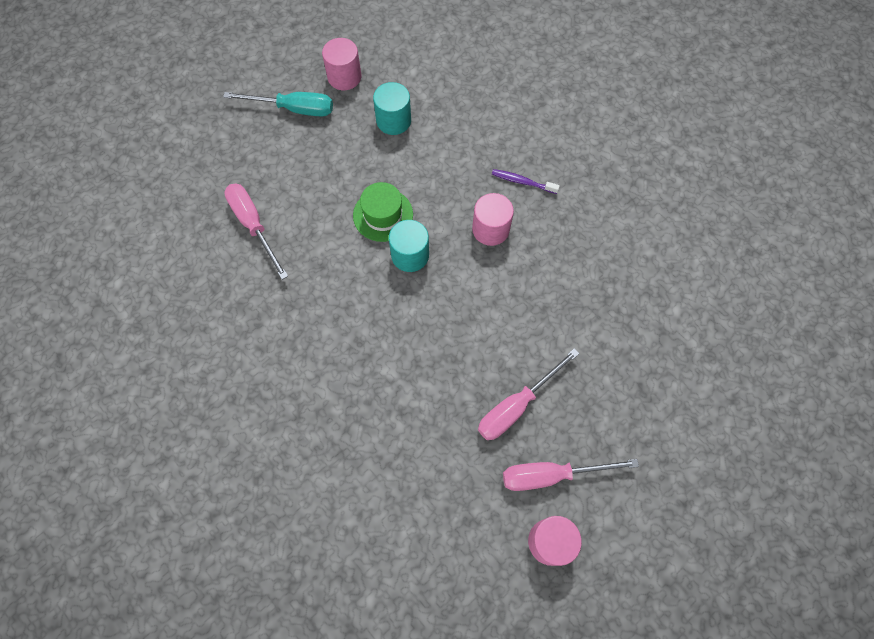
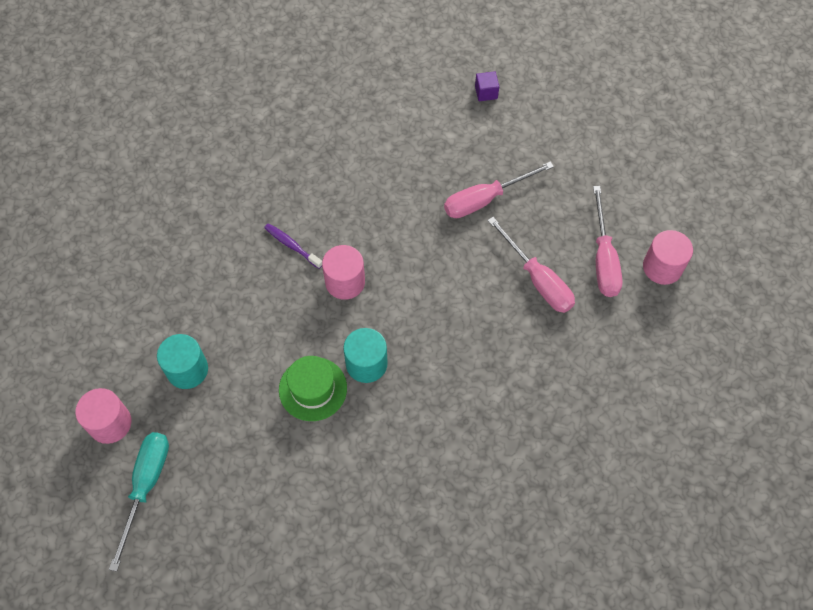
camera: 85 degrees left, 5 degrees down
(254, 225) = (307, 535): pink screwdriver -> pink screwdriver (485, 199)
(522, 182) = (292, 245): purple toothbrush -> purple toothbrush turned 105 degrees clockwise
(741, 343) = (486, 92): none -> purple cube

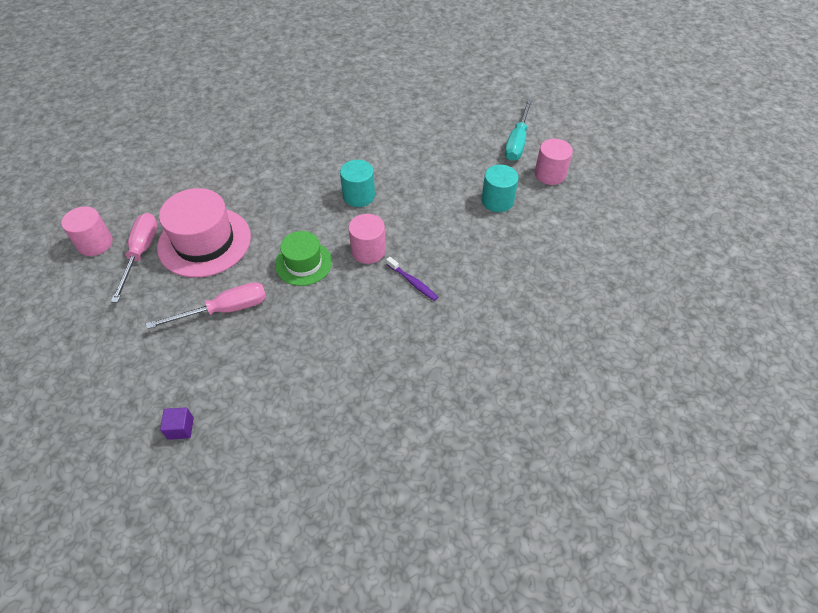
camera: 175 degrees left, 10 degrees down
(313, 389) = (401, 184): green hat -> green hat (303, 263)
(537, 279) = (204, 242): pink screwdriver -> pink hat

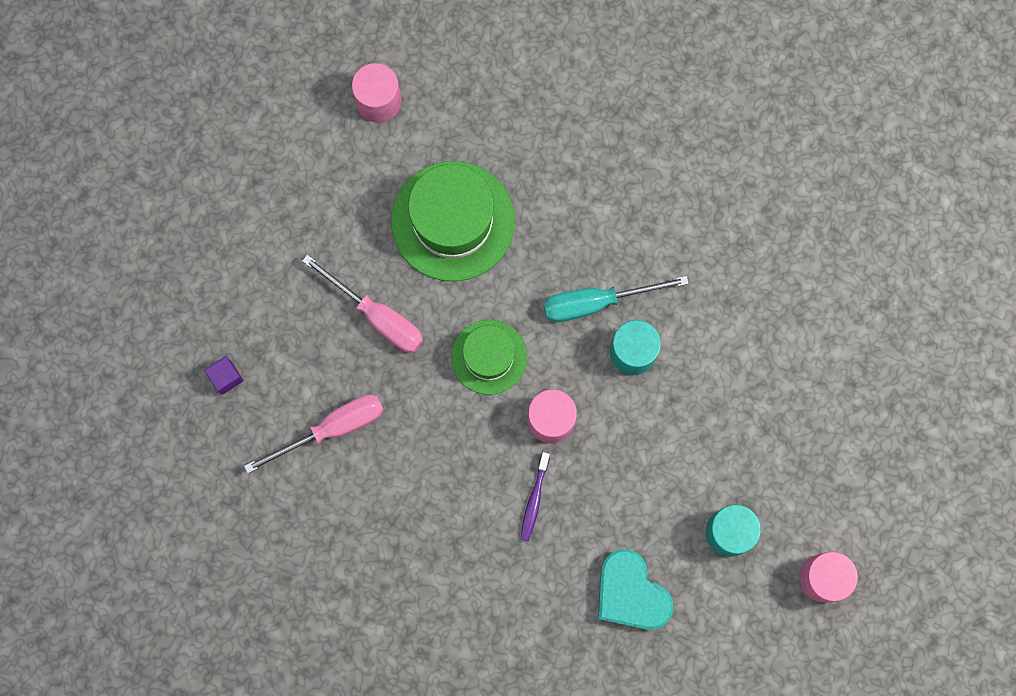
camera: 60 degrees right, 25 degrees up
(141, 253) = (395, 164): pink screwdriver -> pink screwdriver (332, 429)
(204, 242) = (453, 221): pink hat -> green hat
(506, 261) = (630, 593): none -> turquoise heart
(517, 142) = (864, 503): turquoise screwdriver -> turquoise screwdriver (597, 302)

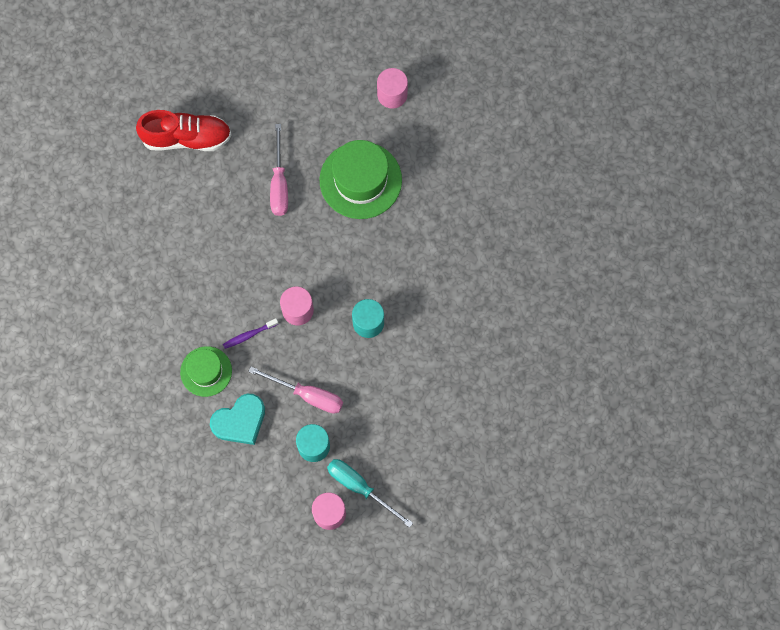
camera: 50 degrees right, 5 degrees down
(226, 377) = (187, 138): purple cube -> red shoe
(332, 429) = (203, 209): pink screwdriver -> pink screwdriver (307, 395)
(489, 357) = (304, 254): green hat -> green hat (206, 371)
(597, 302) = (379, 284): turquoise screwdriver -> turquoise screwdriver (360, 487)
(630, 593) = (240, 421): turquoise heart -> turquoise heart turned 135 degrees counterclockwise

